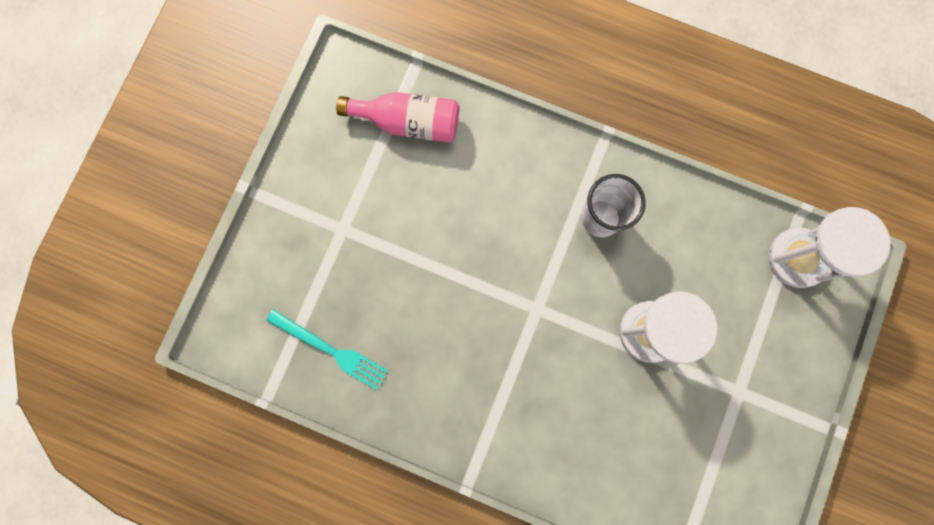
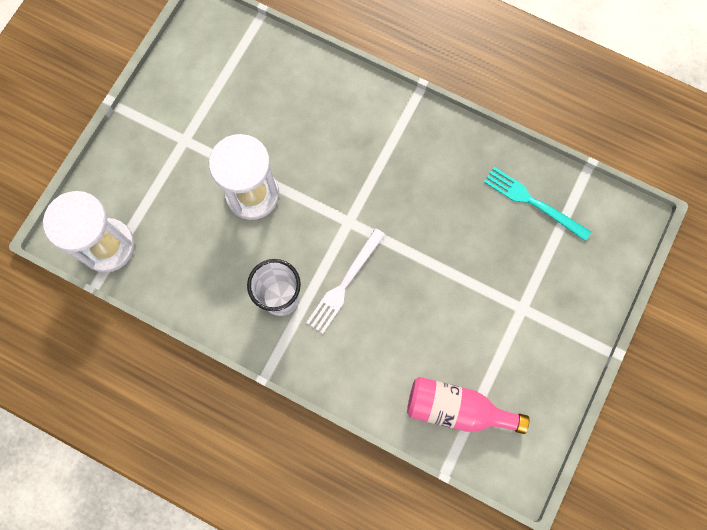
camera: 175 degrees left, 5 degrees down
(534, 239) = (344, 283): none -> white fork

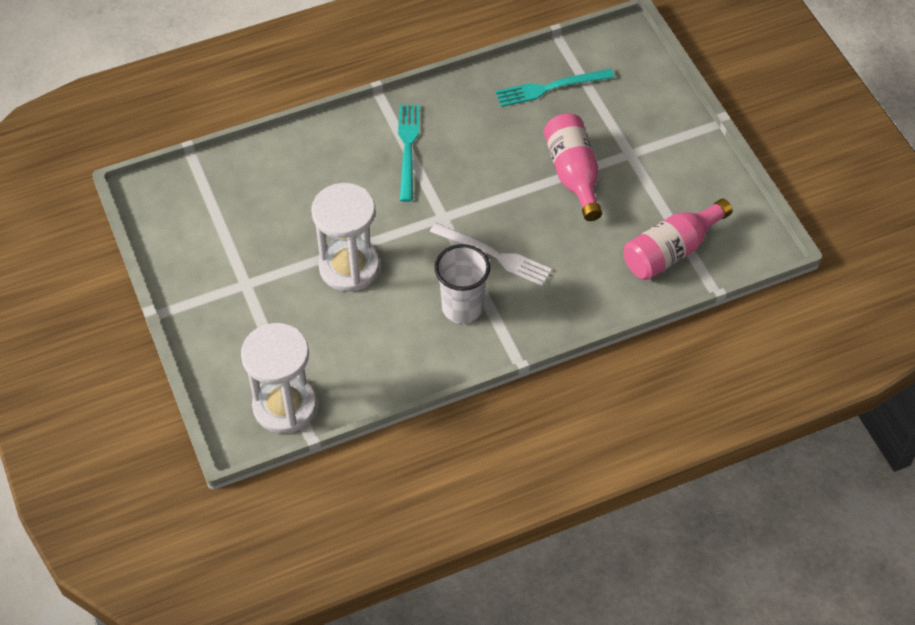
camera: 50 degrees left, 20 degrees down
(344, 283) = (494, 255): white fork -> white fork turned 45 degrees counterclockwise
(388, 149) = (408, 148): none -> turquoise fork
(466, 282) = (573, 174): none -> pink bottle

